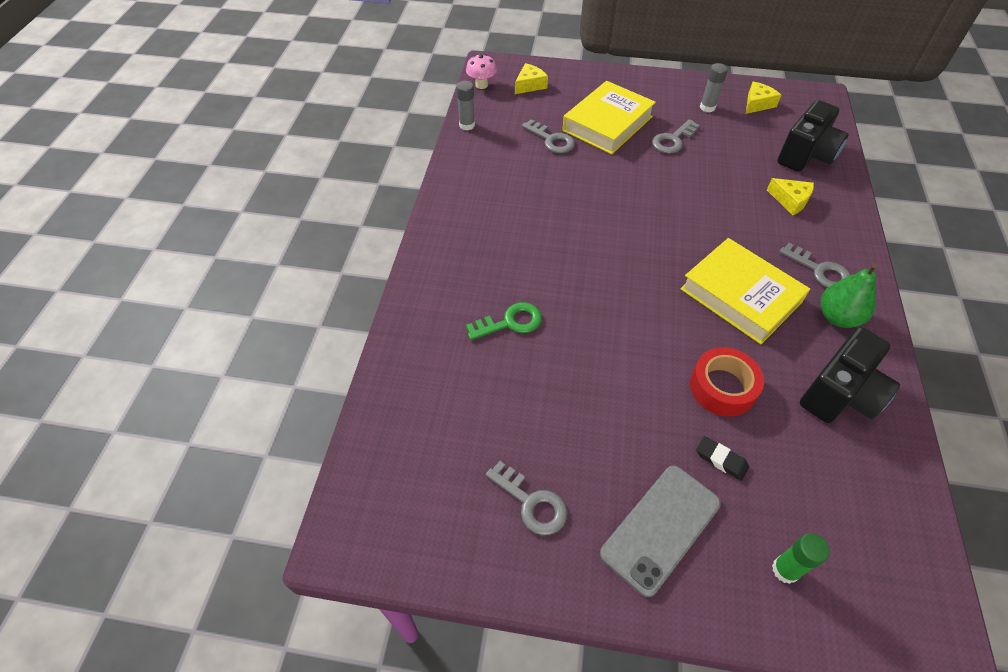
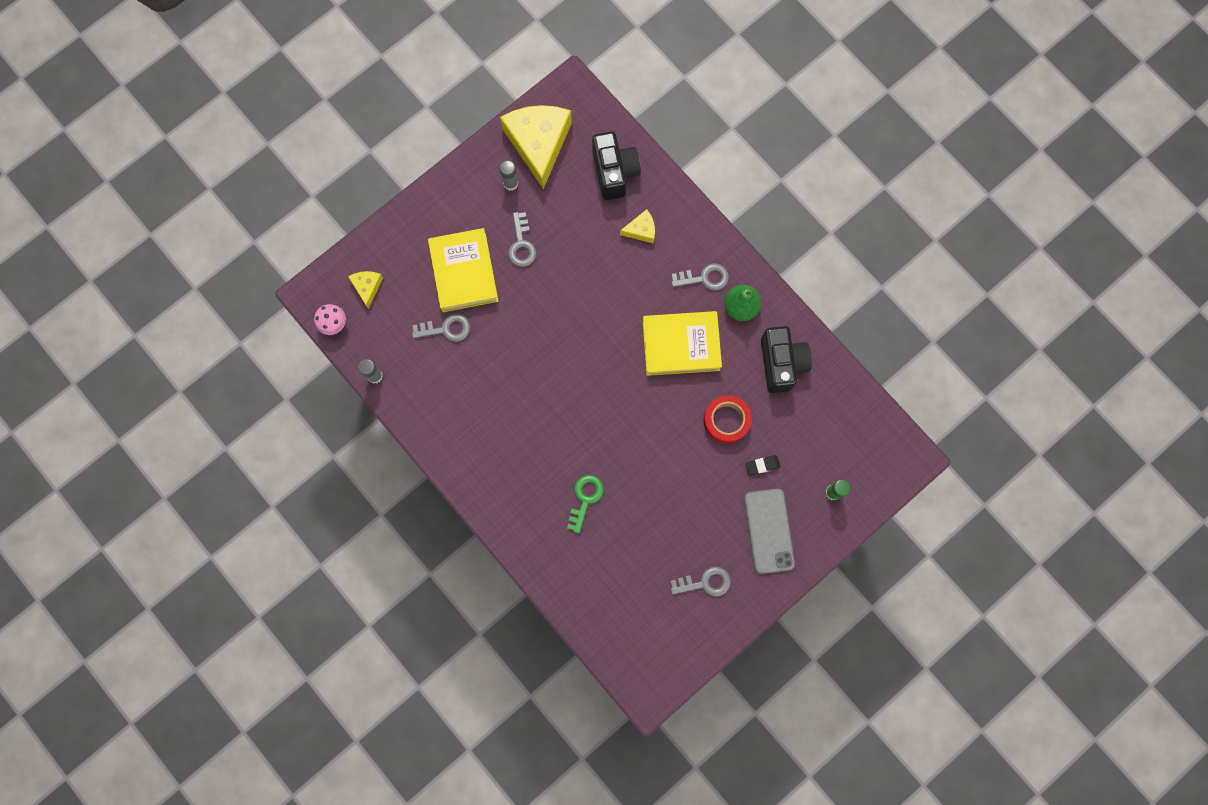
camera: 50 degrees left, 25 degrees up
(757, 104) = (539, 143): yellow cheese -> yellow cheese, size x2.22

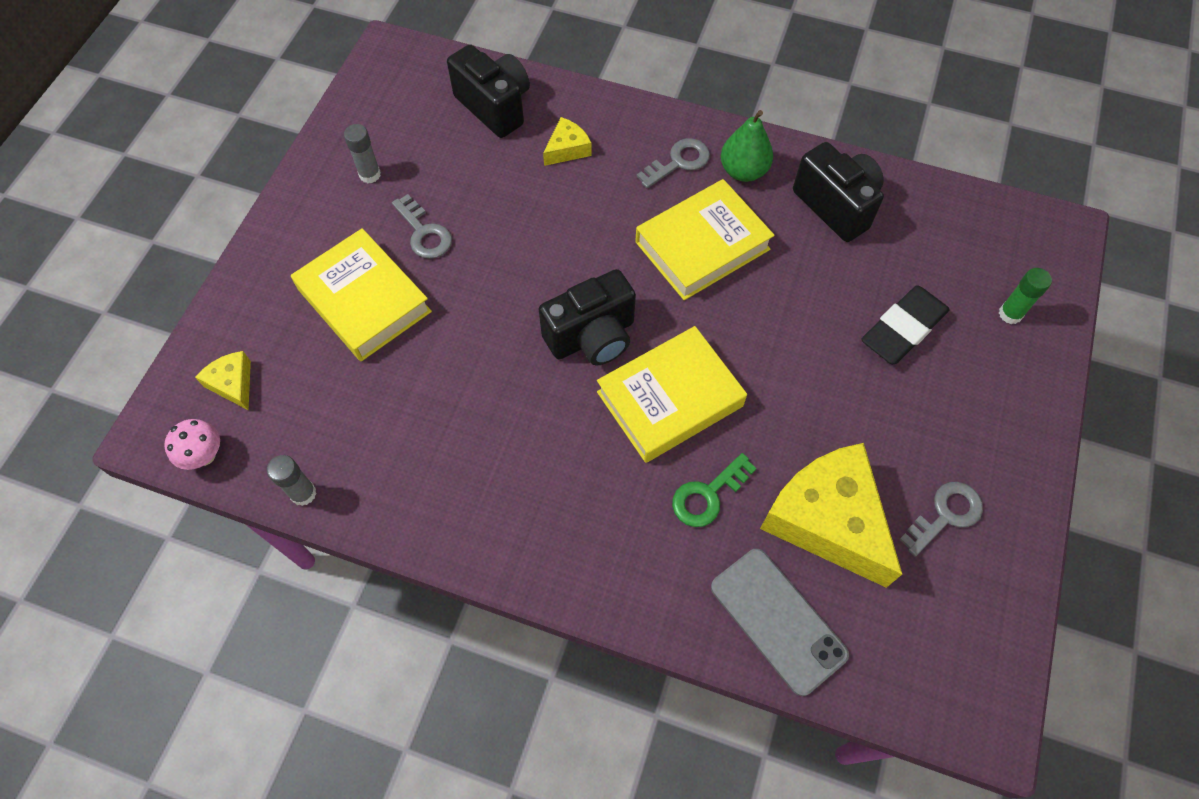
camera: 30 degrees left, 15 degrees down
(446, 329) = (377, 380): grey key -> none
(539, 143) = (381, 119): yellow cheese -> yellow cheese (827, 519)
(580, 369) = (592, 337): none -> black camera
(585, 498) = (707, 495): green key -> green key turned 120 degrees counterclockwise
(600, 432) = (670, 399): none -> yellow book
(726, 421) = (820, 301): red tape -> none
(762, 465) = (903, 329): black eraser -> black eraser, size x2.02
(769, 531) = (972, 401): grey phone -> grey phone (778, 620)

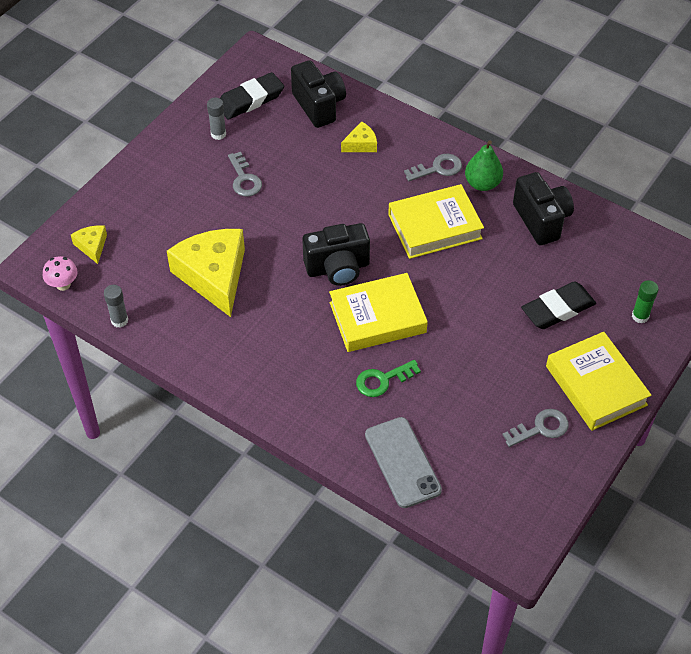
camera: 15 degrees right, 10 degrees down
(364, 300) = (191, 213): yellow book -> yellow book (596, 385)
(400, 117) = (250, 100): none -> black eraser
(827, 519) = (458, 412): yellow cheese -> yellow cheese (214, 276)

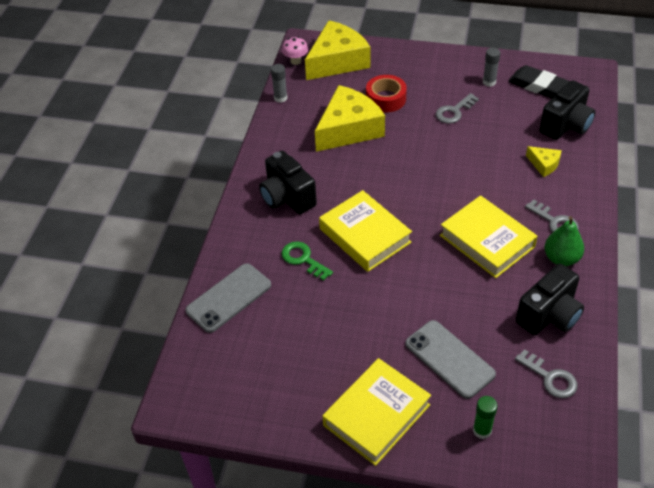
camera: 70 degrees right, 5 degrees down
(92, 246) = (337, 61): yellow cheese -> yellow cheese, size x2.22
(186, 227) = (386, 99): none -> red tape
(338, 268) = (400, 195): black camera -> black camera (287, 198)
(541, 428) = (307, 384): grey key -> grey key (550, 378)
(557, 309) = (449, 359): black eraser -> grey phone

